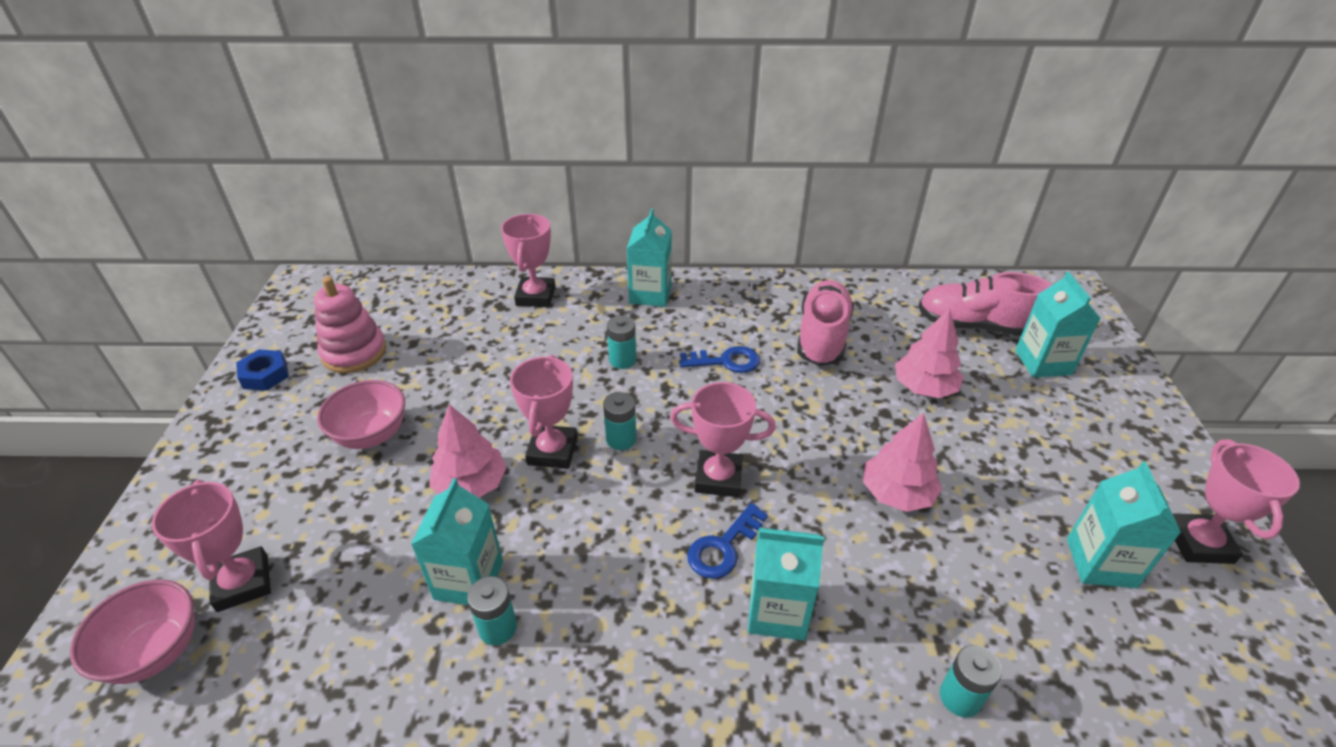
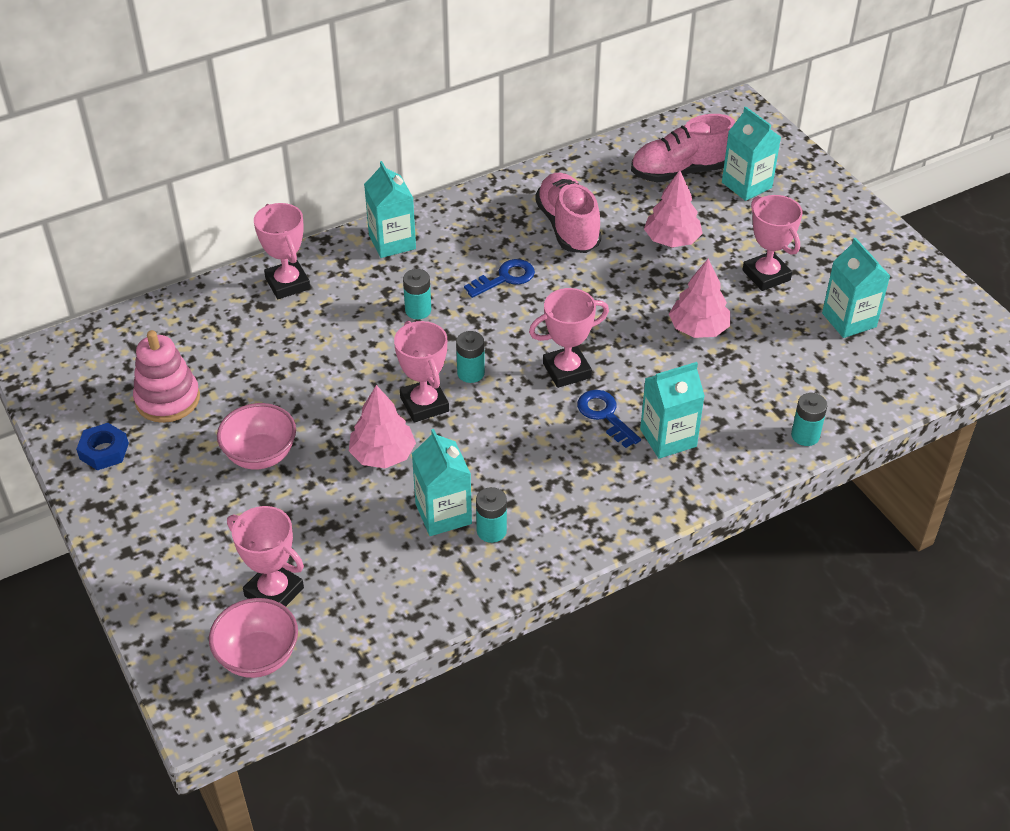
camera: 30 degrees left, 5 degrees up
(723, 547) = (604, 415): blue key -> blue key turned 135 degrees clockwise
(1198, 543) = (901, 282): pink trophy -> pink trophy (766, 275)

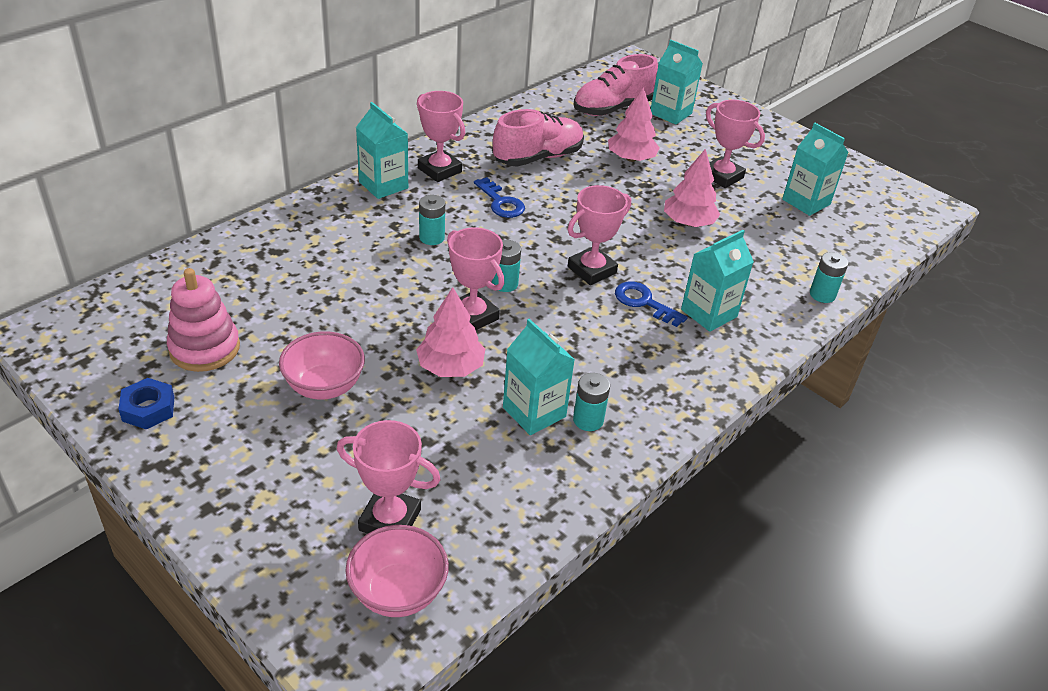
camera: 20 degrees left, 5 degrees down
(288, 283) = (295, 230): pink trophy -> pink trophy (439, 170)
(505, 278) = (501, 202): blue key -> blue key turned 105 degrees clockwise
(568, 227) = (538, 157): pink shoe -> pink shoe turned 90 degrees clockwise

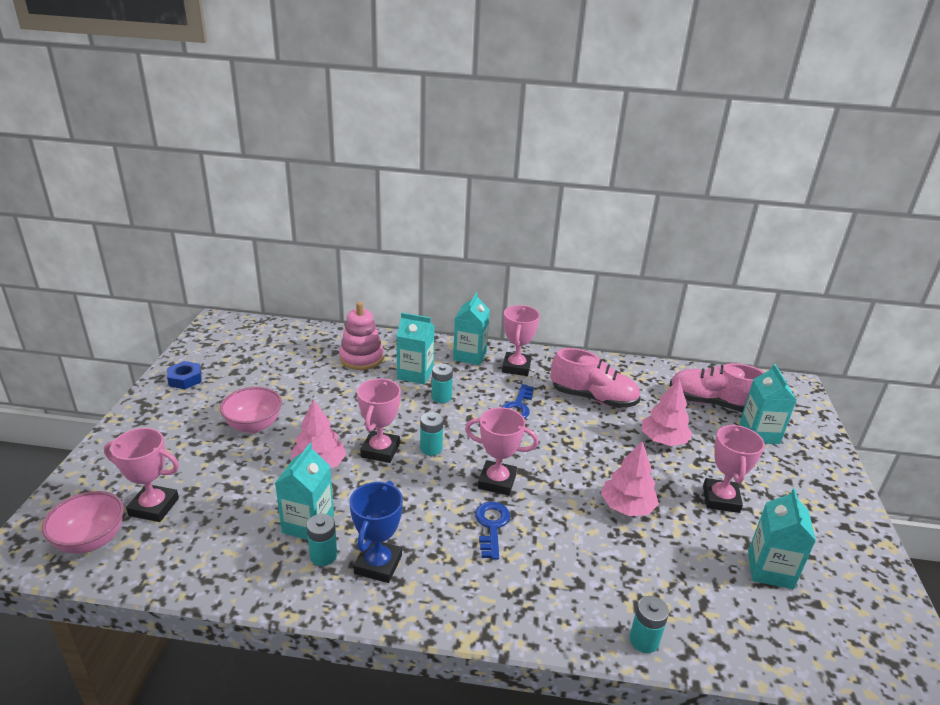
camera: 55 degrees right, 10 degrees down
(204, 348) = (249, 371): pink stacking toy -> pink stacking toy (361, 358)
(390, 520) = (154, 507): pink trophy -> pink trophy turned 60 degrees counterclockwise
(630, 390) = (378, 564): none -> blue trophy
(709, 313) = (523, 570): turquoise carton -> turquoise carton (415, 374)

